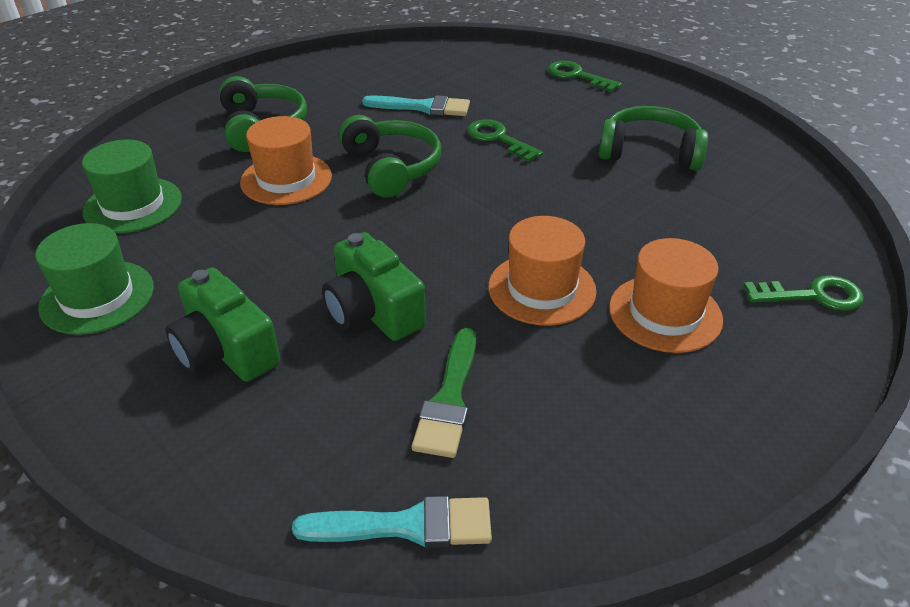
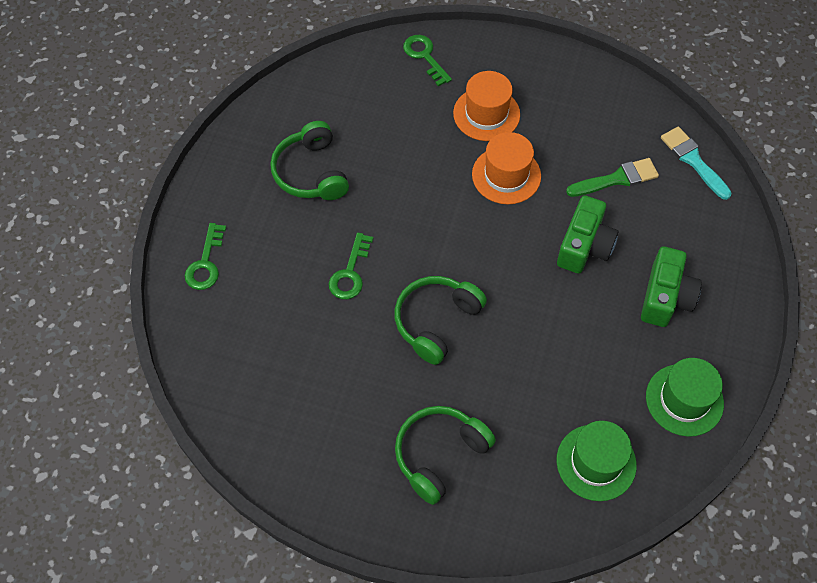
camera: 120 degrees left, 20 degrees up
(286, 179) = (496, 382): orange hat -> none
(422, 107) = (332, 352): turquoise brush -> none

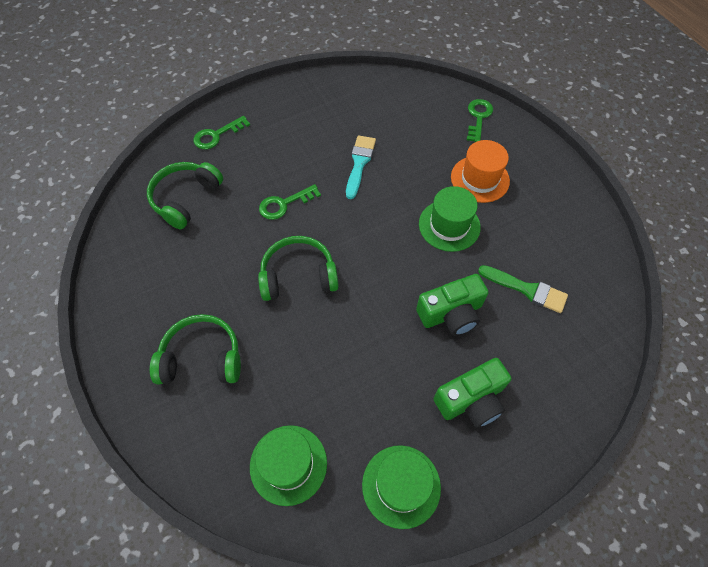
camera: 45 degrees right, 0 degrees up
(311, 172) = (331, 132): green headphones -> green headphones (185, 198)
(506, 175) = (449, 225): orange hat -> green hat
(693, 160) = (603, 325): turquoise brush -> turquoise brush (359, 163)

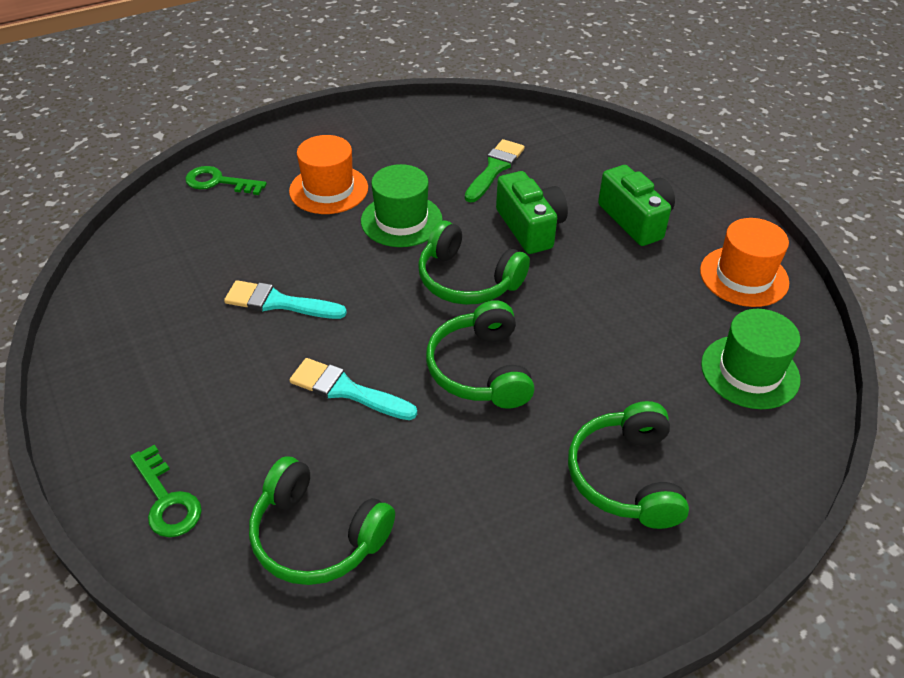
camera: 90 degrees left, 15 degrees down
(284, 204) = (347, 390): green key -> turquoise brush
(385, 268) = (467, 280): none -> green headphones
(401, 486) = (744, 276): green hat -> orange hat

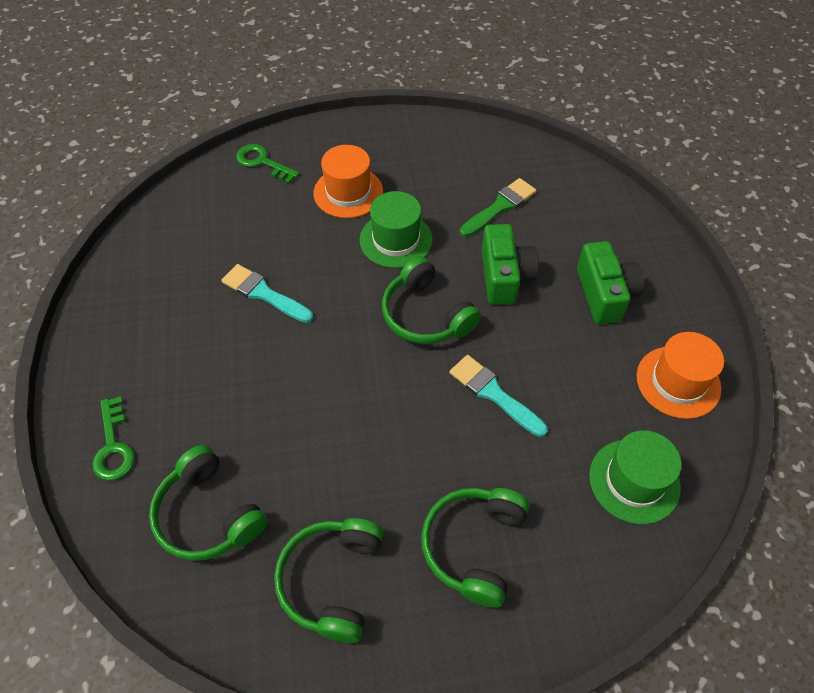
camera: 20 degrees right, 10 degrees up
(347, 390) = (283, 392): turquoise brush -> turquoise brush (494, 394)
(480, 369) = (398, 406): green headphones -> green headphones (332, 581)

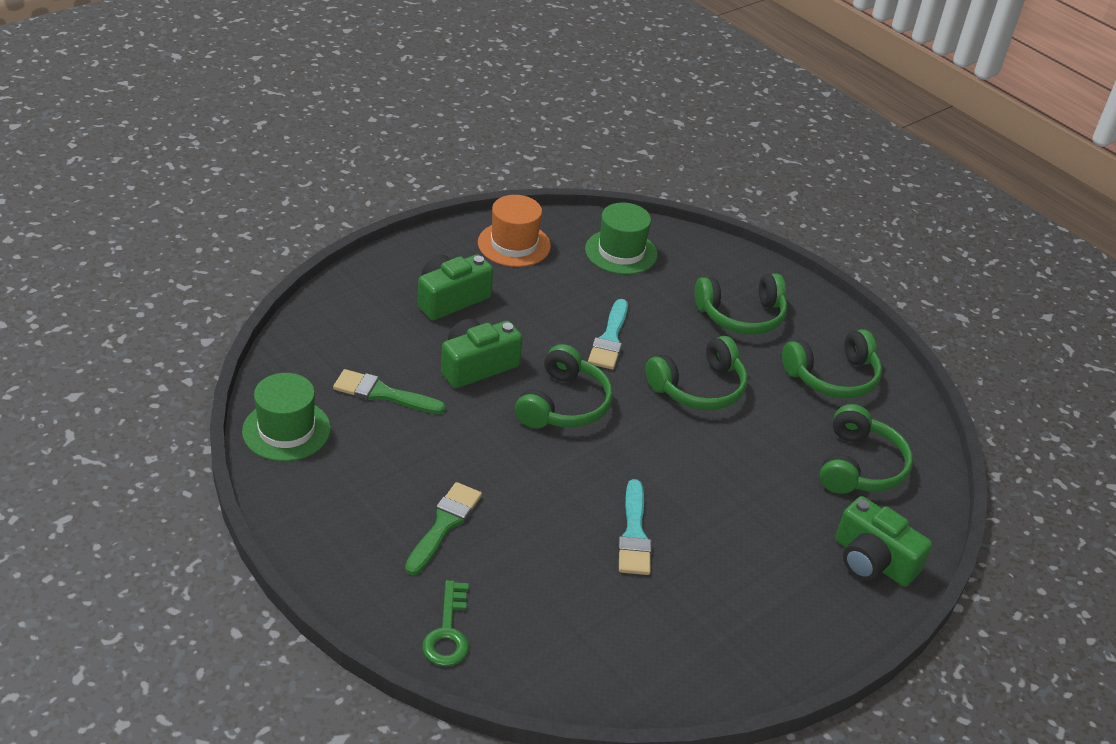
camera: 125 degrees left, 15 degrees down
(113, 446) = (872, 560): green key -> green camera
(348, 192) = (444, 525): orange hat -> green brush
(388, 433) = (699, 388): none -> green headphones
(396, 240) = (486, 458): green hat -> green hat (286, 430)

